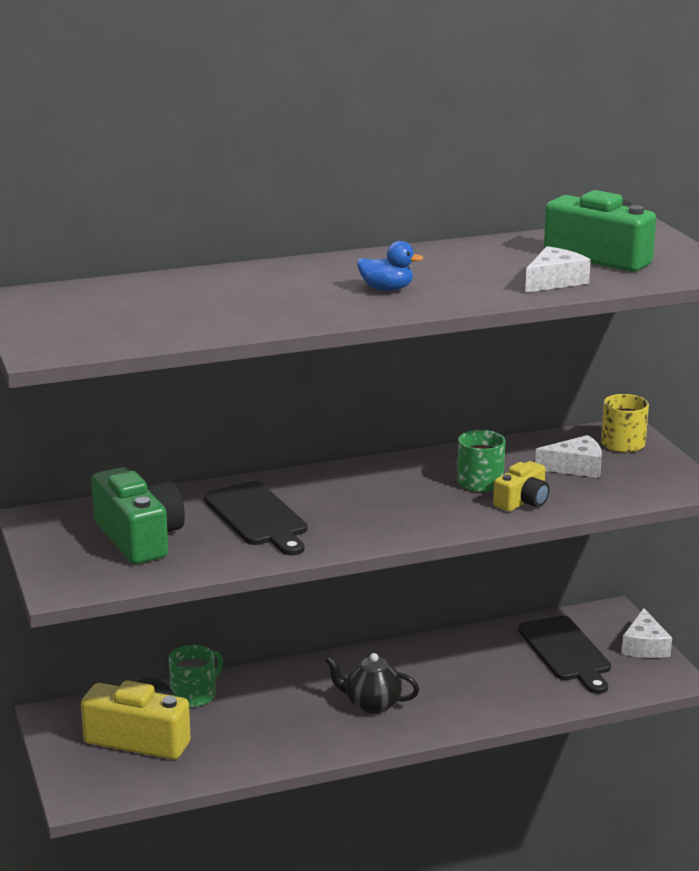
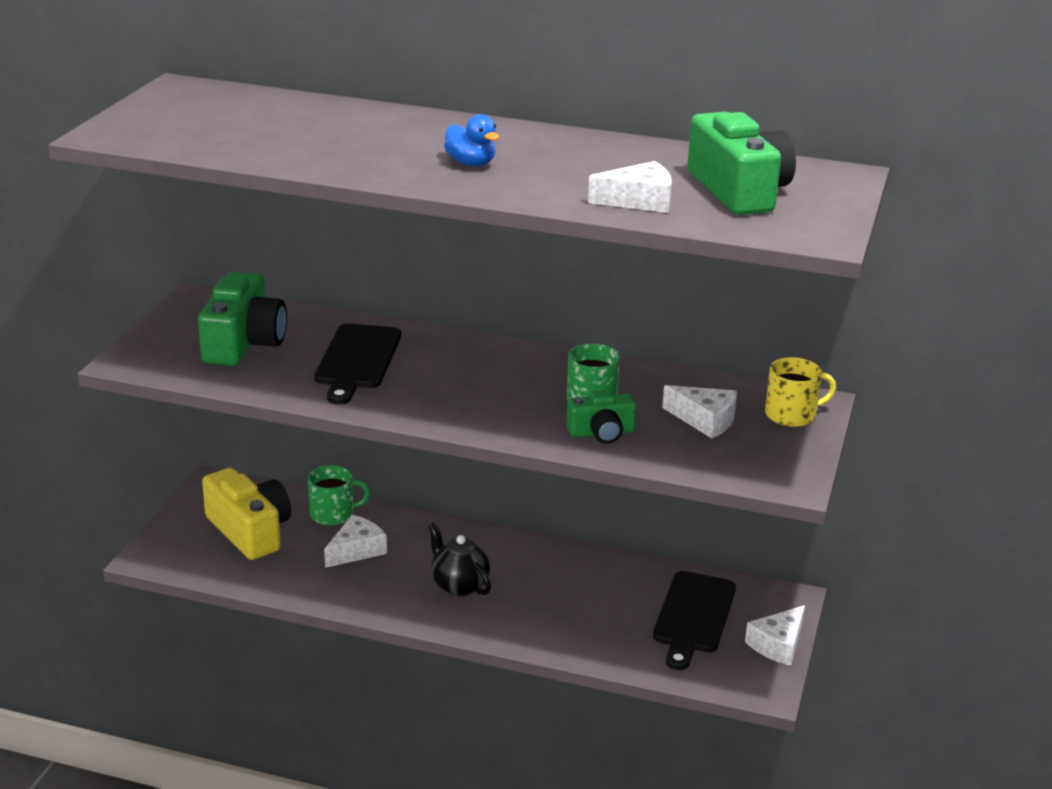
camera: 35 degrees right, 5 degrees up
(253, 714) = (356, 550): none -> white cheese
(522, 501) = (601, 432): yellow camera -> green camera

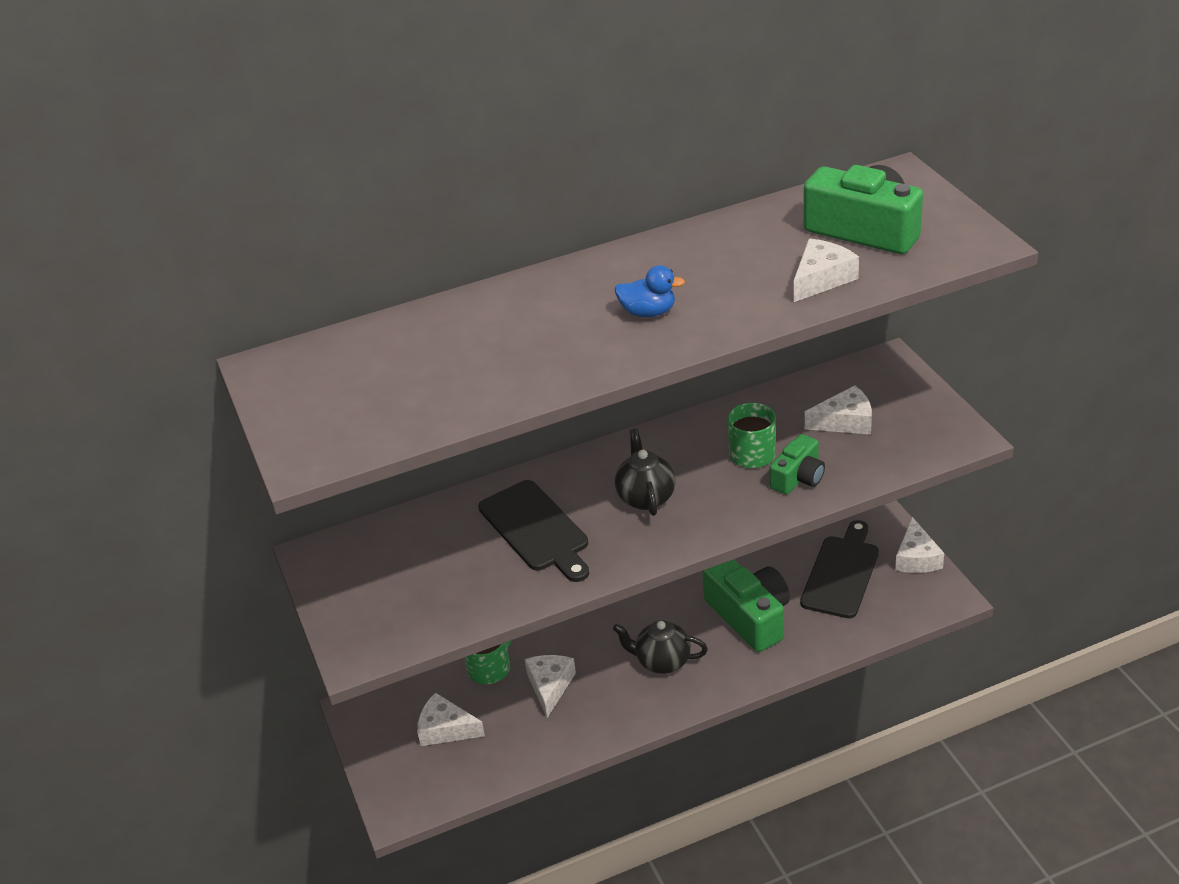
camera: 35 degrees left, 10 degrees up
(243, 343) = (422, 572): green camera -> green camera (749, 616)
(250, 531) = (446, 729): yellow camera -> white cheese
(465, 383) = (646, 497): none -> black teapot
(693, 616) = (841, 573): black cutting board -> black cutting board turned 135 degrees counterclockwise
(792, 415) = (889, 381): yellow mug -> none

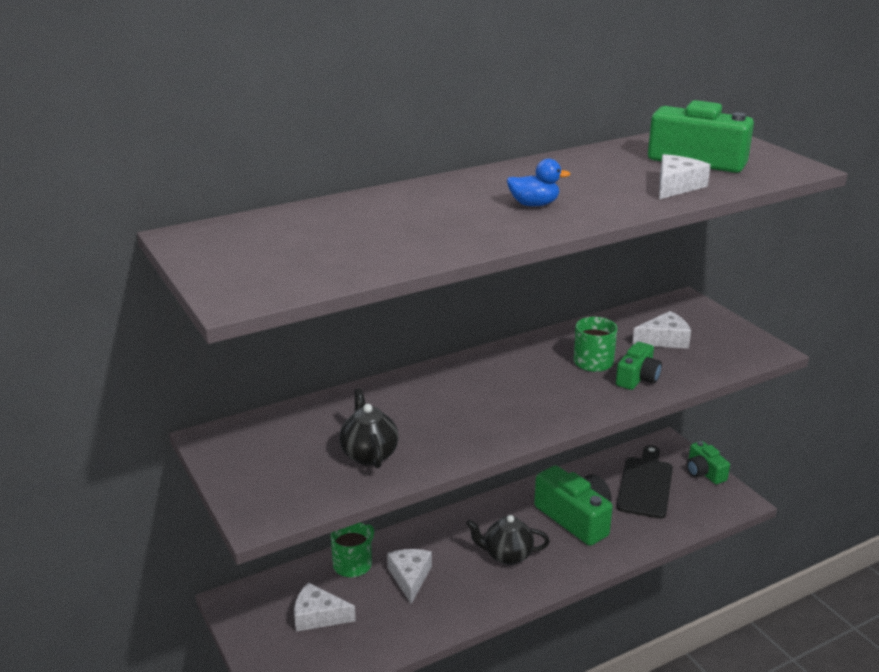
camera: 10 degrees left, 10 degrees down
(536, 529) = (415, 417): black cutting board -> none
(646, 497) = (509, 393): black teapot -> black teapot (369, 454)
(916, 558) = (704, 472): white cheese -> green camera

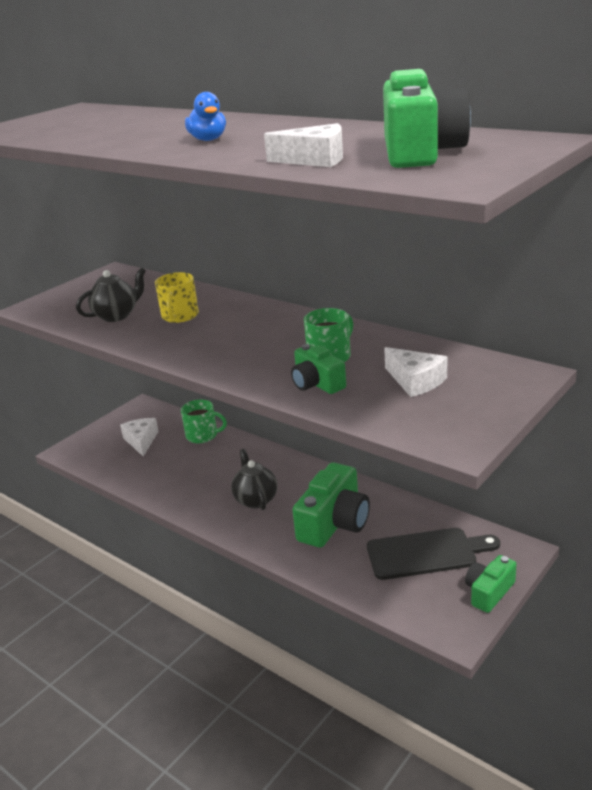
camera: 70 degrees right, 0 degrees up
(410, 577) = (201, 463): white cheese -> none
(417, 415) = (180, 316): none -> yellow mug
(637, 378) = (317, 383): green camera -> green camera turned 45 degrees clockwise

